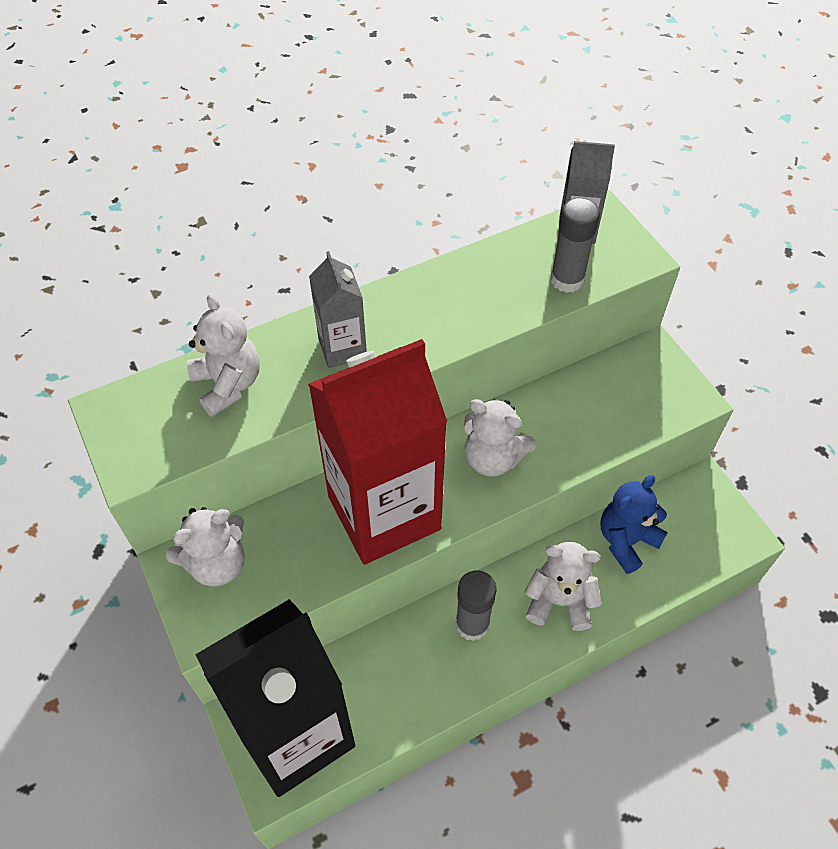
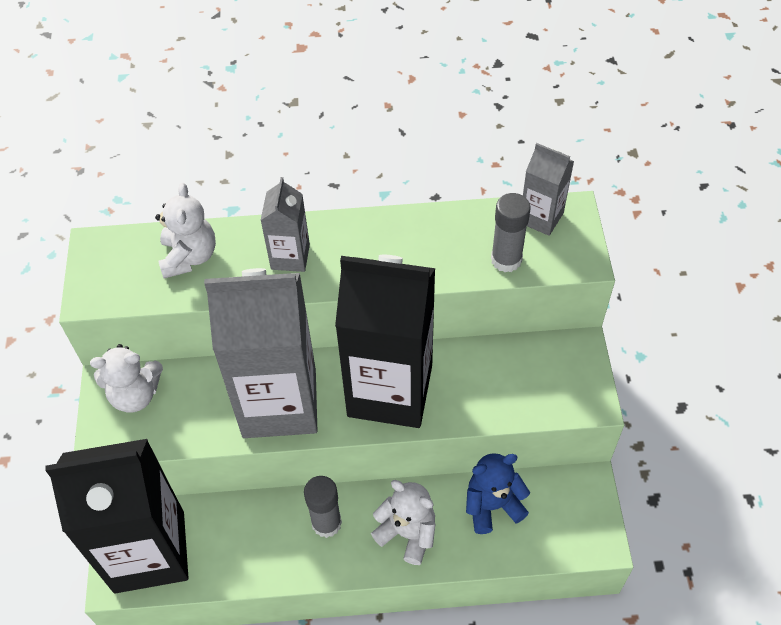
camera: 25 degrees right, 0 degrees up
(384, 513) = (279, 403): red carton -> grey carton
(493, 458) = (390, 390): white teddy bear -> black carton

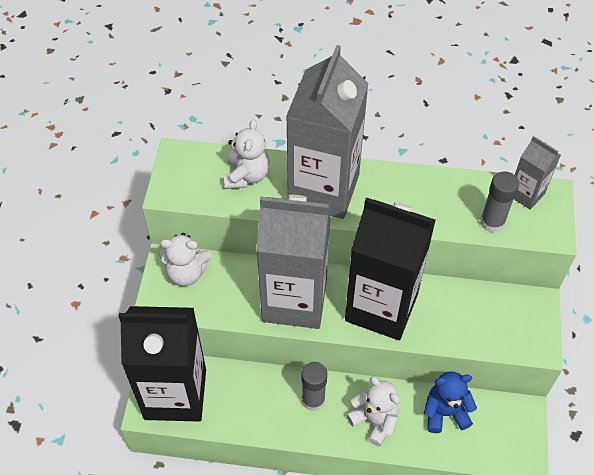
camera: 10 degrees right, 0 degrees up
(290, 257) = (323, 189): grey carton -> grey carton, size x2.15

